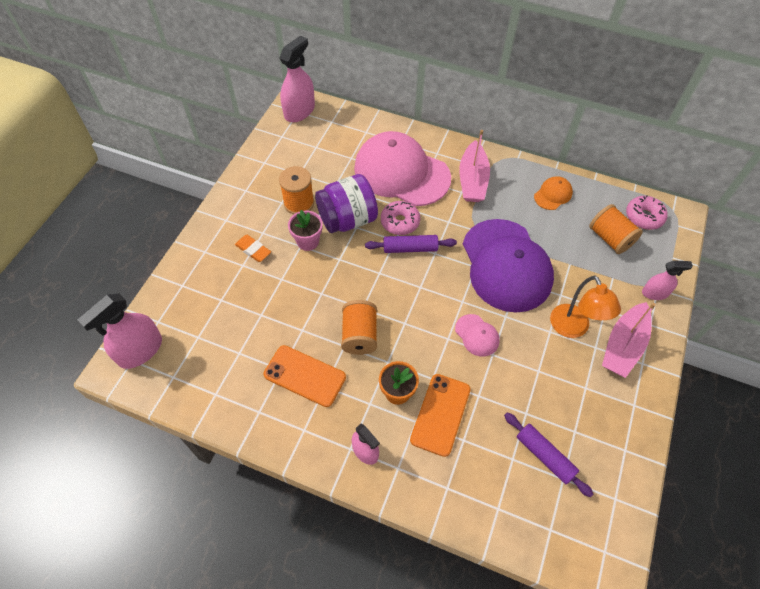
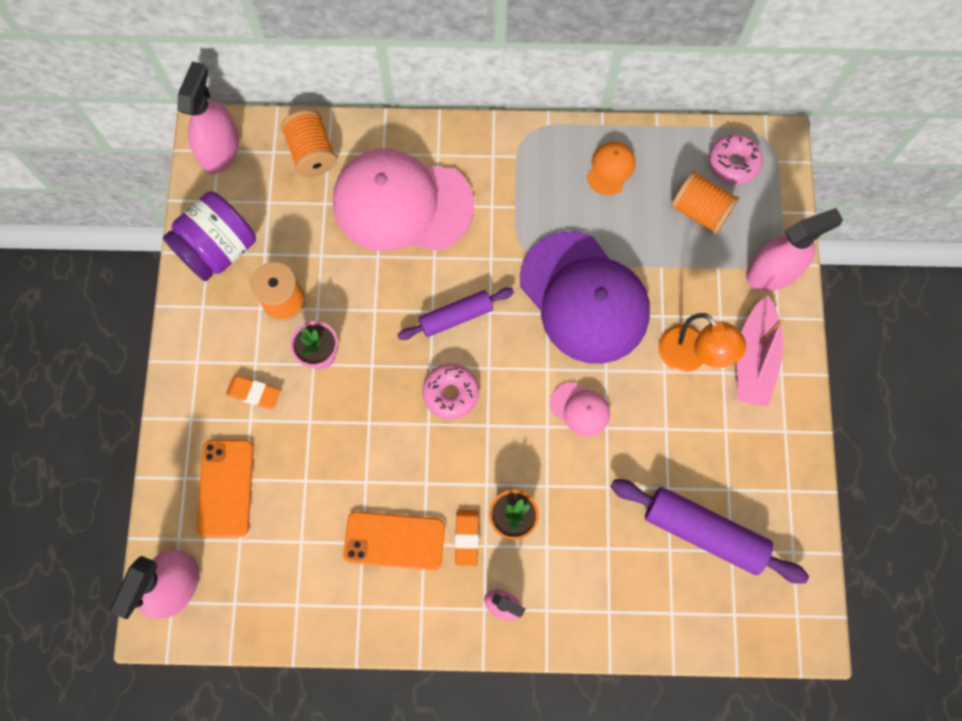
camera: 20 degrees left, 15 degrees up
(347, 219) = (359, 303): purple jar -> purple jar (218, 249)
(358, 393) = (467, 538): none -> orange eraser
(359, 335) = (439, 462): orange spool -> orange spool (312, 153)
(400, 222) = (428, 282): pink donut -> pink donut (451, 393)
(440, 414) = (571, 527): orange phone -> orange phone (225, 488)
(472, 180) = (500, 183): pink boat -> none
(545, 456) = (704, 532): purple rolling pin -> purple rolling pin, size x1.59
(655, 293) = (773, 272): pink spray bottle -> pink spray bottle, size x1.70

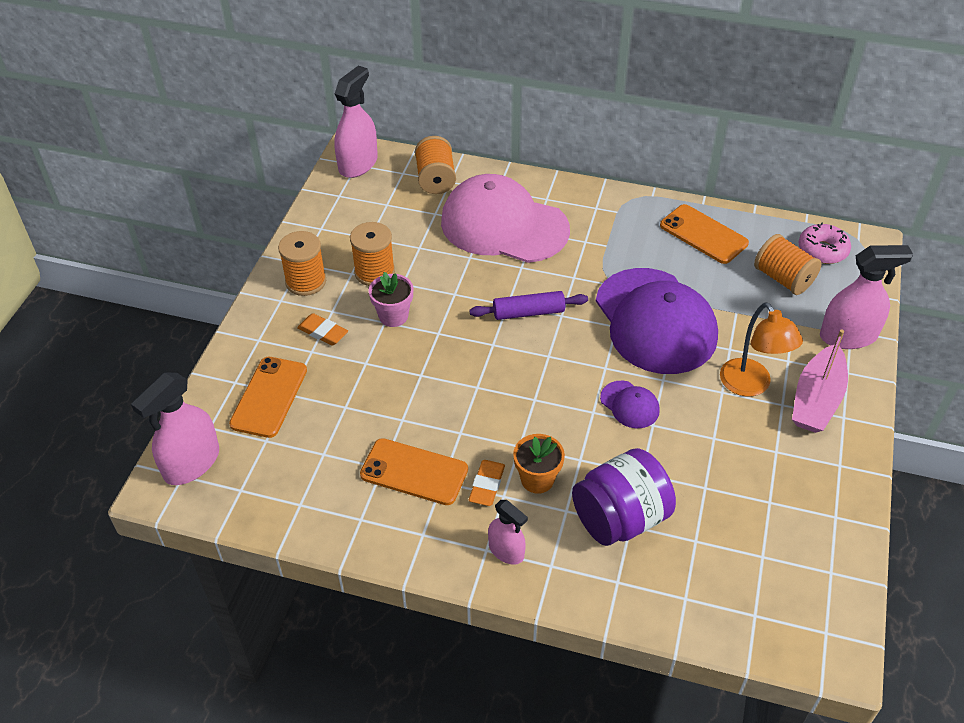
camera: 15 degrees right, 25 degrees down
(215, 330) = (306, 281): none -> orange spool
(218, 249) = (331, 227): purple jar -> purple jar (620, 518)
(451, 393) = (506, 368): pink donut -> none
(580, 409) = (629, 405): pink cap -> purple cap
(610, 169) = (703, 234): orange cap -> orange phone
(704, 532) = (735, 533): purple rolling pin -> none

